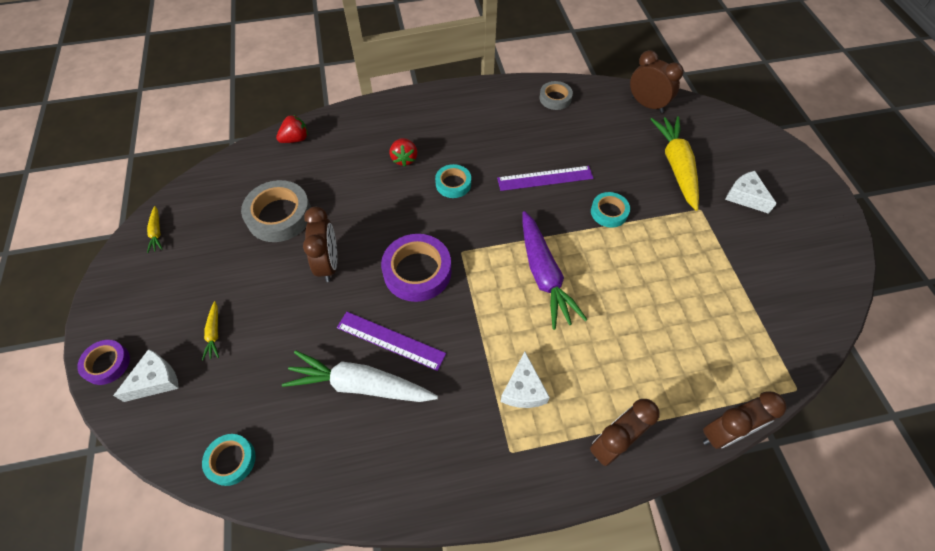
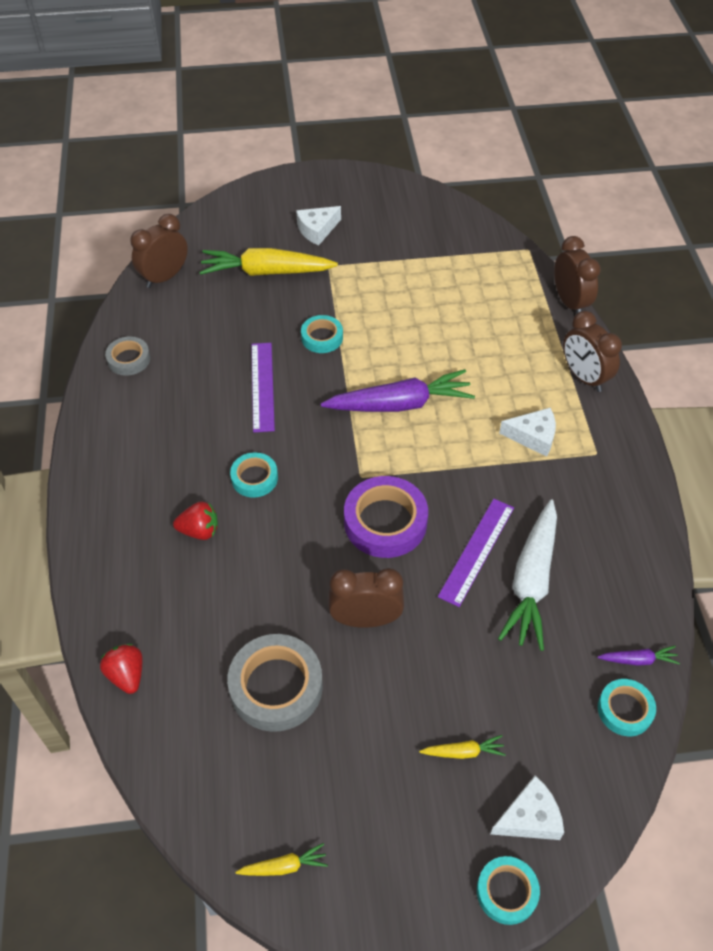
camera: 85 degrees left, 5 degrees down
(107, 364) = (507, 892): purple tape -> turquoise tape
(155, 380) = (529, 817): white cheese -> white cheese turned 105 degrees clockwise
(277, 477) = (638, 660): none -> purple carrot

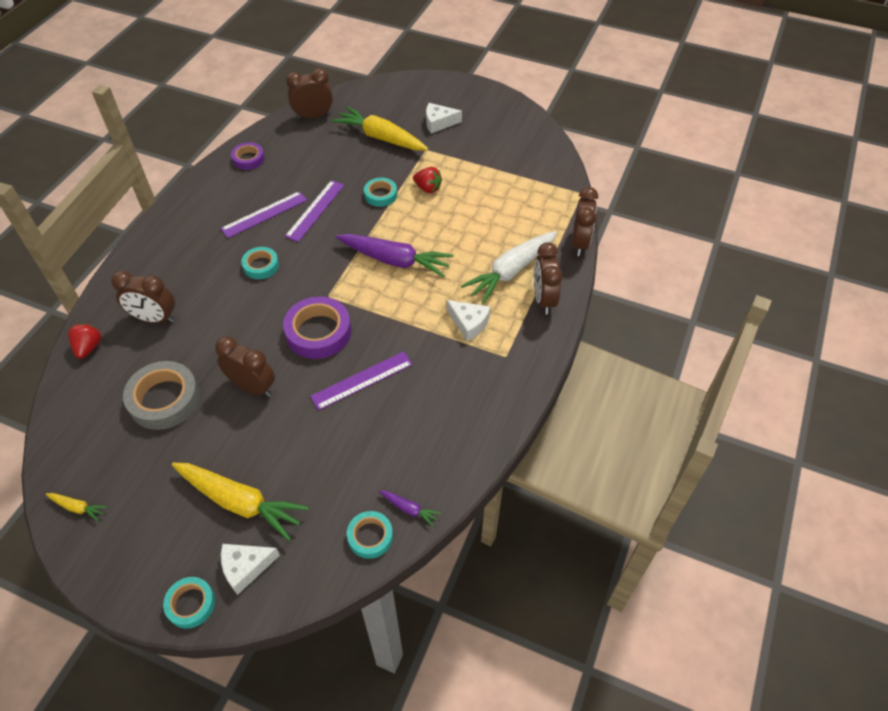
camera: 30 degrees right, 0 degrees up
(129, 359) = (248, 159): grey tape -> purple tape
(180, 600) = (154, 318): none -> brown clock
(199, 531) = (201, 282): red strawberry -> red strawberry (428, 188)
(206, 417) = (264, 214): none -> purple ruler
(463, 752) = (240, 502): yellow carrot -> yellow carrot, size x2.26
(529, 817) = (245, 567): white cheese -> white cheese turned 150 degrees clockwise
(531, 581) = (381, 419): white carrot -> white carrot (511, 271)

